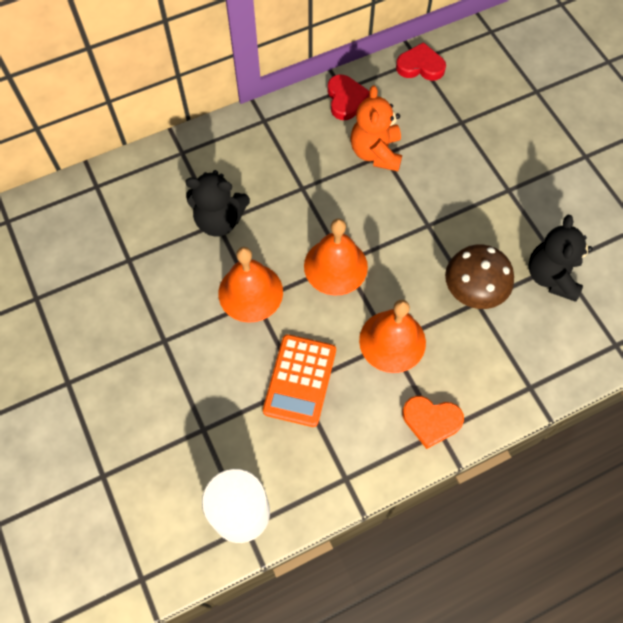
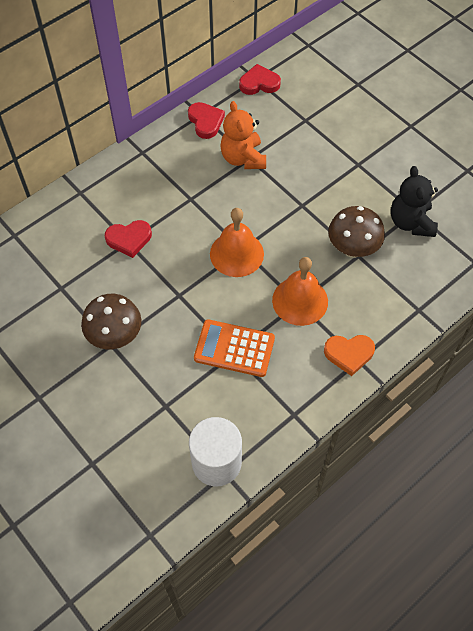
camera: 15 degrees left, 5 degrees down
(171, 332) = (115, 336): none -> brown mushroom
(219, 220) = (129, 239): black teddy bear -> red heart
(250, 292) = (172, 290): orange bell -> none
(300, 380) = (234, 348): orange calculator -> orange calculator turned 105 degrees clockwise

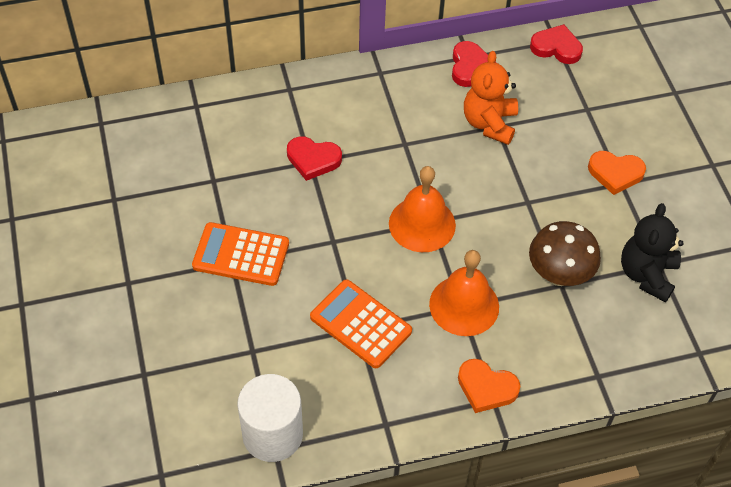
camera: 25 degrees right, 5 degrees down
(115, 336) = (241, 255): brown mushroom -> orange calculator
(350, 159) = (615, 173): none -> orange heart

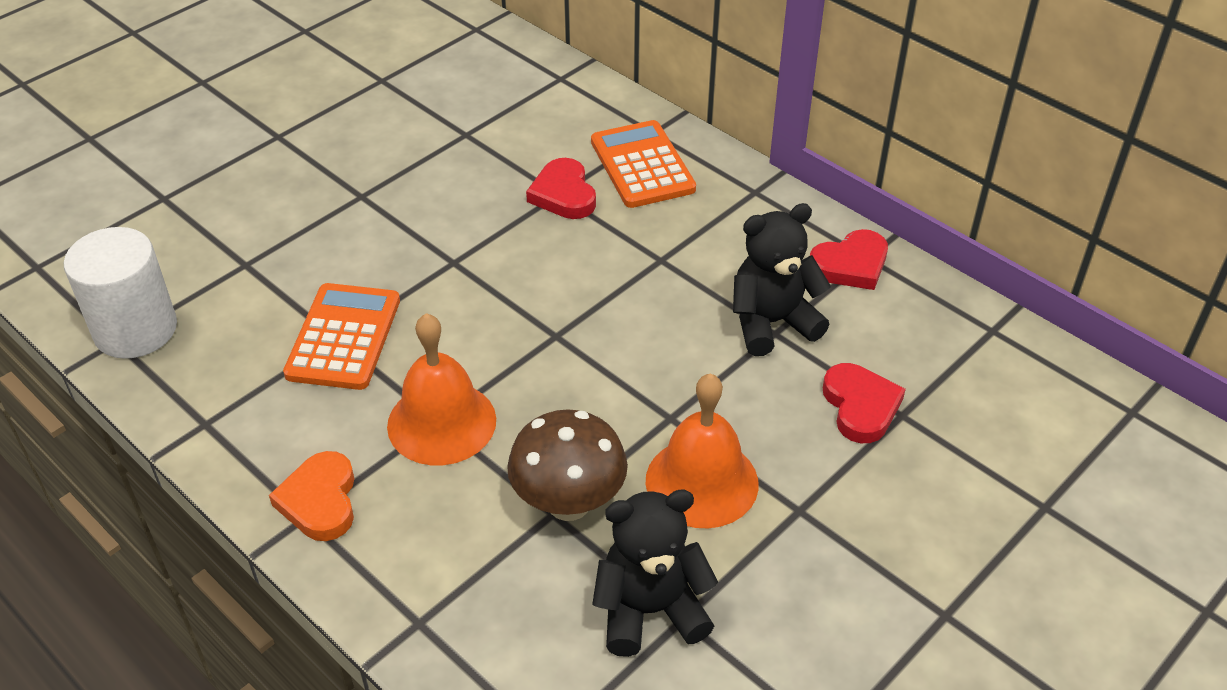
camera: 60 degrees right, 10 degrees down
(241, 255) = (375, 198): orange calculator -> orange calculator (642, 165)
(422, 224) = (544, 328): orange bell -> orange bell (702, 482)
(489, 123) = (772, 323): orange teddy bear -> black teddy bear
(556, 47) = (981, 335): red heart -> red heart (860, 406)
(615, 173) = (811, 495): orange heart -> none

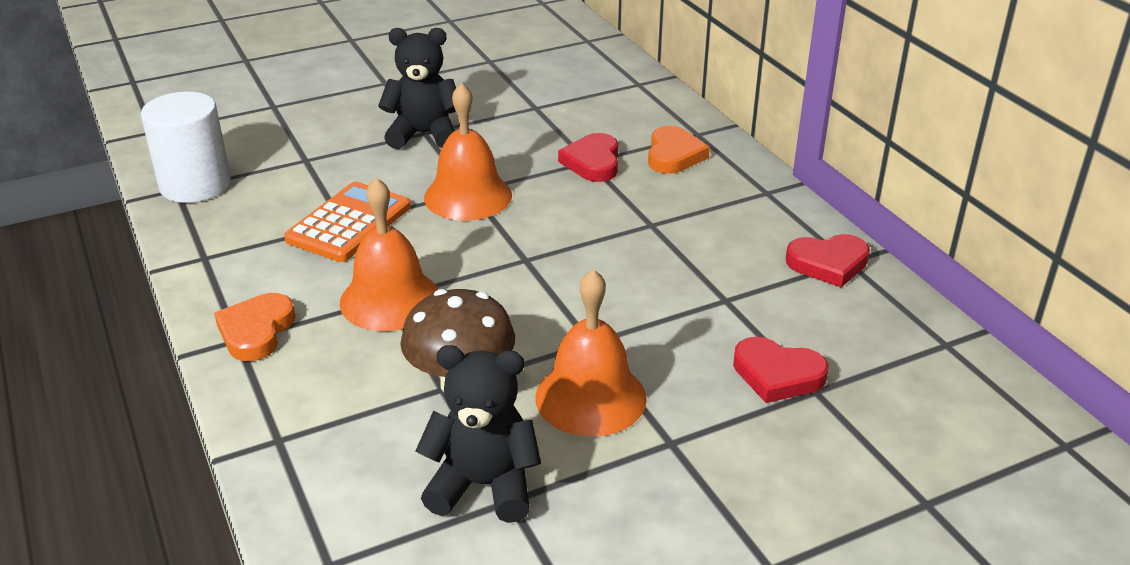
camera: 20 degrees right, 10 degrees down
(454, 270) = (468, 196): none -> orange bell
(642, 165) = (674, 155): orange calculator -> orange heart
(772, 323) = (727, 291): black teddy bear -> black teddy bear (424, 134)
(860, 406) = (777, 375): red heart -> red heart turned 105 degrees clockwise

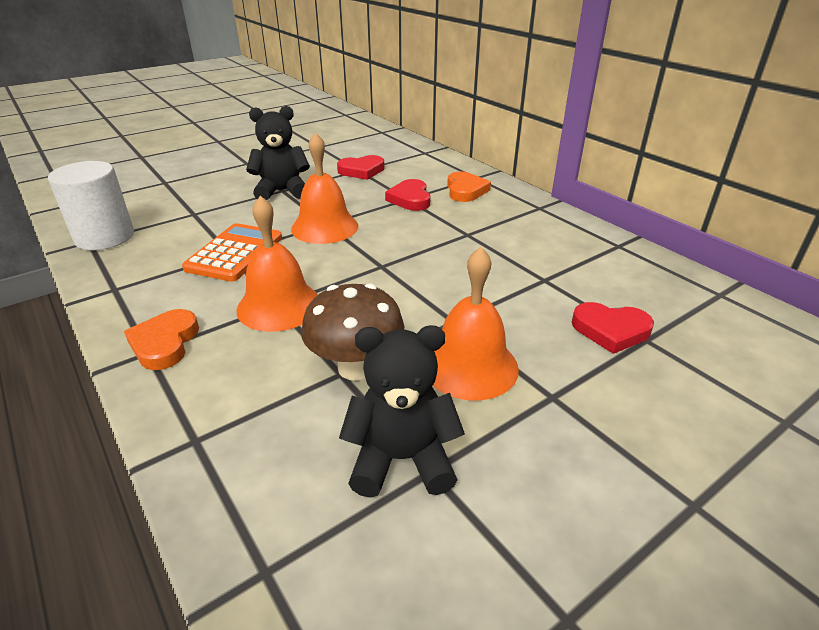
camera: 10 degrees left, 0 degrees up
(828, 263) = (605, 248): red heart -> red heart (361, 171)

